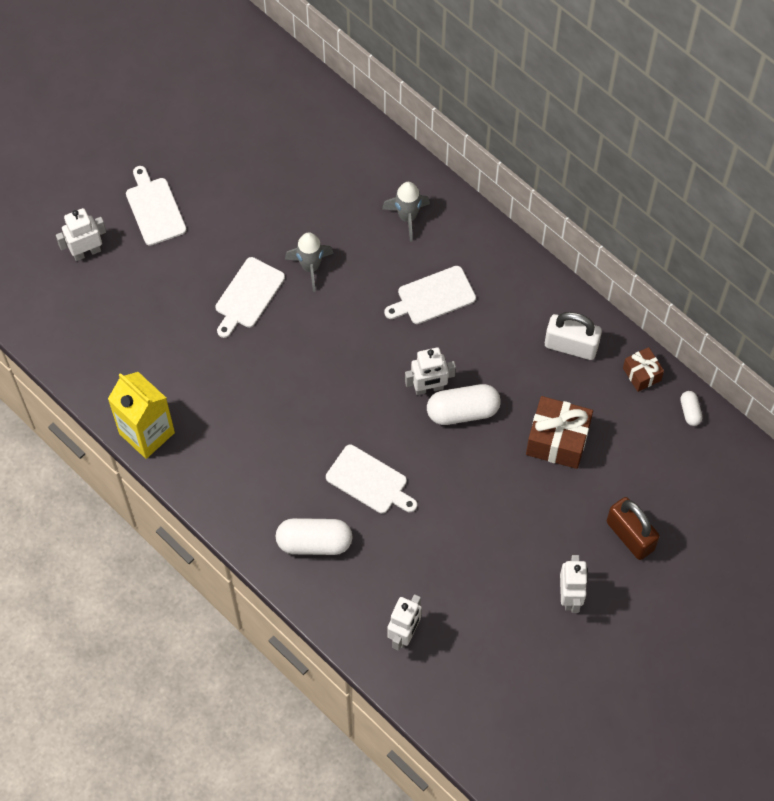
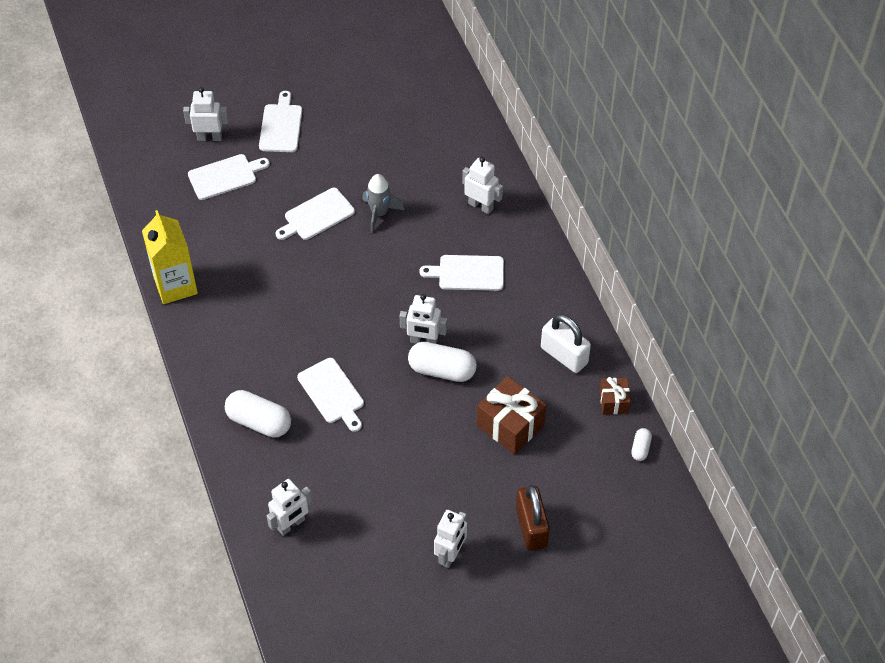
camera: 25 degrees right, 10 degrees down
(128, 290) = (225, 176): none -> white cutting board
(407, 217) = (481, 206): grey rocket -> white robot

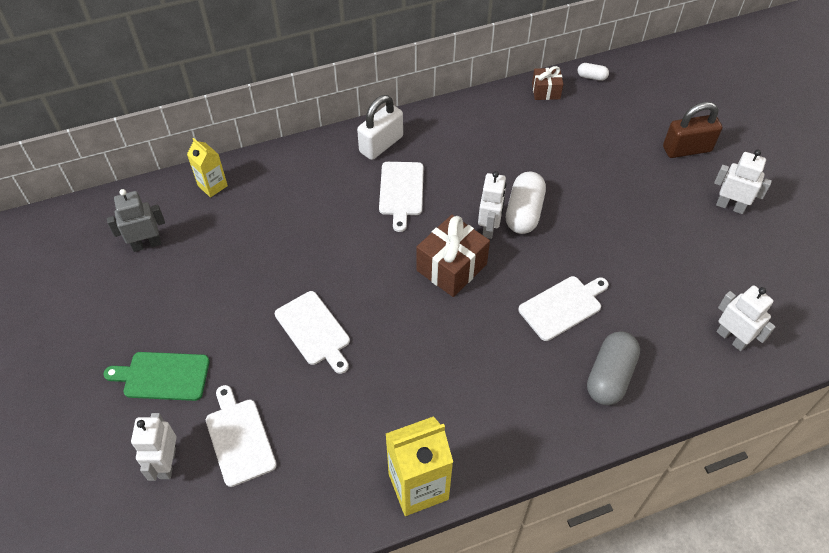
camera: 90 degrees left, 0 degrees up
(259, 422) = (609, 376): white capsule -> grey capsule
(281, 126) = (163, 376): white cutting board -> green cutting board
(379, 213) = (316, 268): grey rocket -> none
(407, 99) = (146, 244): none -> grey robot
(473, 135) = (212, 186): none -> yellow carton
(481, 206) = (313, 180): white robot -> none
(510, 425) = (581, 161): brown gift -> brown gift (451, 267)
(564, 355) = (498, 122): white padlock -> white padlock (381, 144)

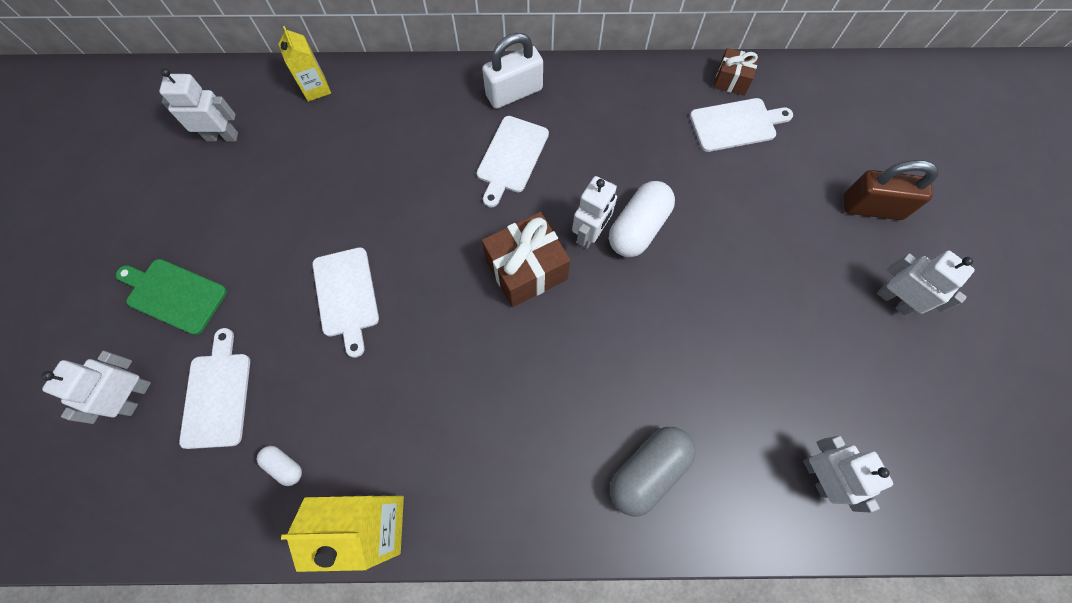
camera: 20 degrees right, 15 degrees up
(146, 244) = (222, 136): grey robot -> white robot
(562, 306) = (631, 362): white cutting board -> white cutting board (736, 124)
(591, 77) = (795, 78): white capsule -> white capsule (284, 466)

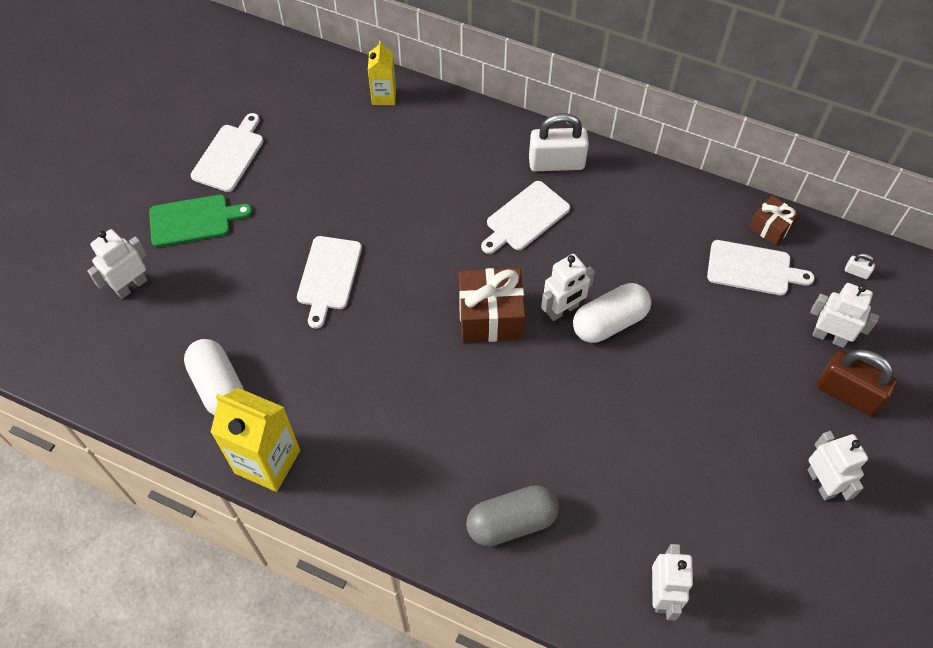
camera: 25 degrees right, 10 degrees down
(174, 295) = (194, 220): green cutting board -> green cutting board turned 120 degrees clockwise
(217, 395) = (192, 311): white cutting board -> white cutting board (229, 155)
(222, 136) = (288, 108): white robot -> white robot (829, 337)
(284, 466) = (218, 386): white capsule -> white capsule, size x2.00
(821, 93) = (856, 272): none -> white padlock

